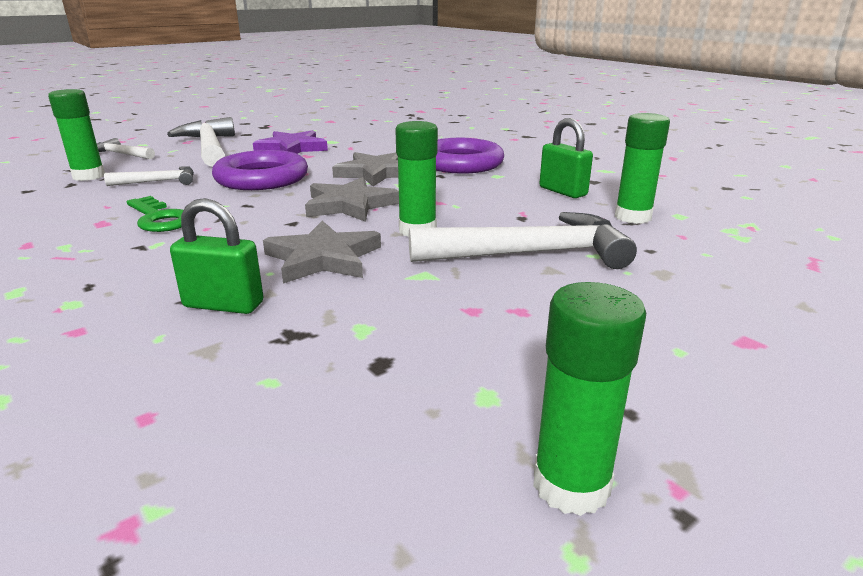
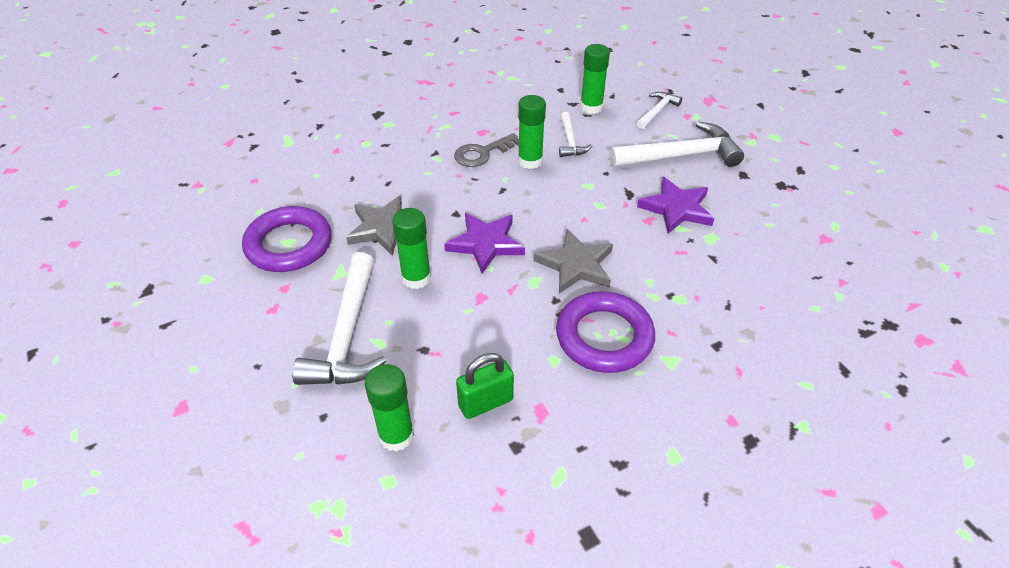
camera: 100 degrees right, 20 degrees up
(159, 219) = (482, 153): green key -> grey key
(223, 305) = (339, 192): green padlock -> none
(262, 178) = (570, 193): purple ring -> purple ring (289, 244)
(350, 205) = (485, 244): grey star -> purple star
(571, 485) = (140, 291): green glue stick -> green glue stick (530, 161)

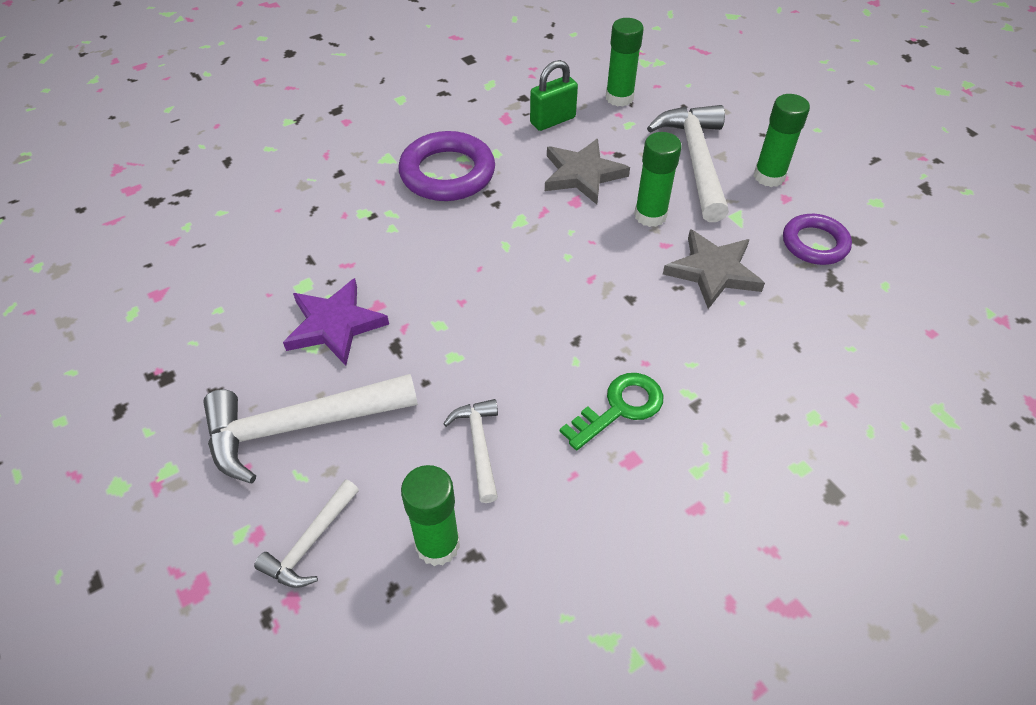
camera: 175 degrees right, 5 degrees up
(289, 244) = (814, 243): purple ring -> purple ring, size x0.64
(482, 153) = (619, 408): grey key -> green key
(485, 244) = (582, 259): purple star -> none
(530, 161) = (542, 397): green glue stick -> green glue stick (769, 176)
(576, 265) = (473, 240): grey star -> grey star (582, 174)

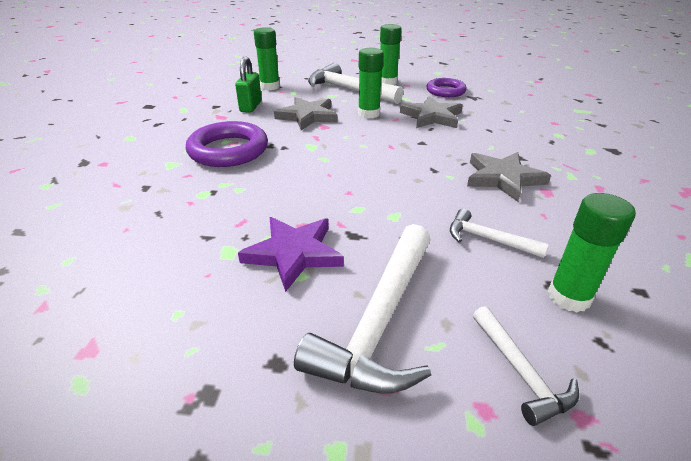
camera: 50 degrees left, 15 degrees down
(619, 408) = (503, 178): green key -> grey star

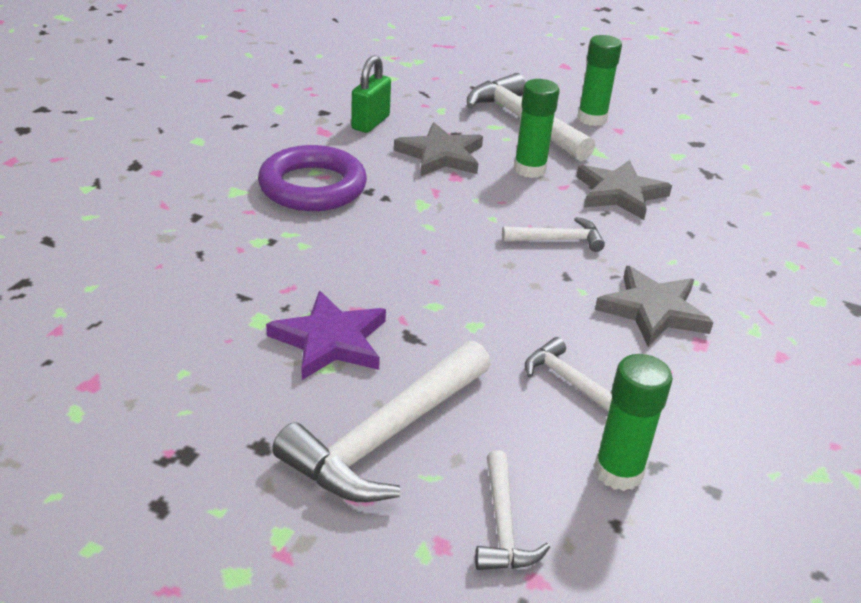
camera: 15 degrees right, 0 degrees up
(270, 86) = (412, 93): green glue stick -> none
(413, 149) = (558, 240): none -> white hammer
(445, 91) = (672, 153): purple ring -> none

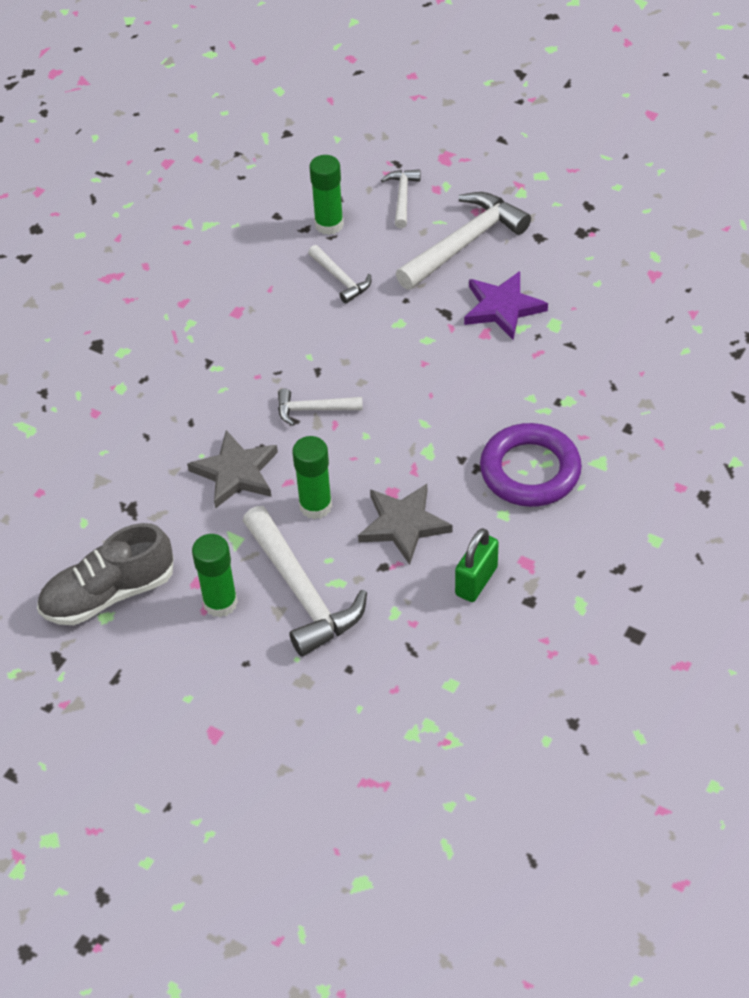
camera: 170 degrees left, 15 degrees up
(653, 311) = (260, 338): grey star -> none
(690, 126) = (109, 594): none -> grey shoe

